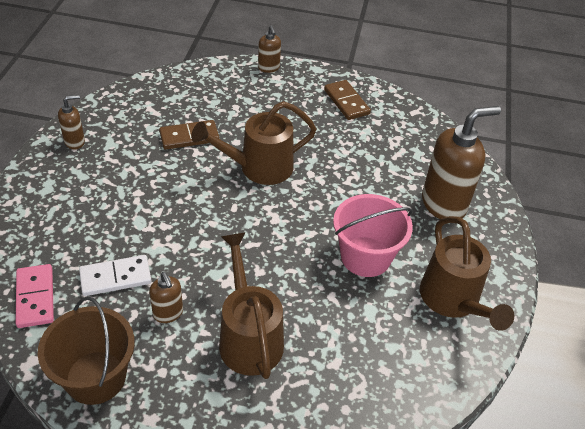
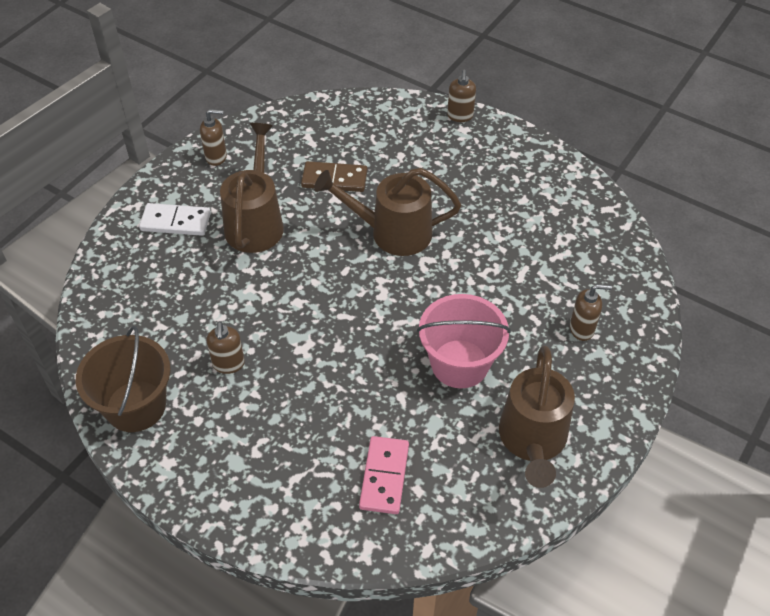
camera: 25 degrees right, 5 degrees up
(35, 297) = (114, 311): pink domino -> pink domino (384, 476)
(115, 277) = (195, 313): white domino -> white domino (175, 222)
(248, 336) = (296, 411): brown watering can -> brown watering can (255, 222)
(346, 102) = (530, 178): brown domino -> none
(444, 204) = (582, 329): brown soap dispenser -> brown soap dispenser, size x0.49

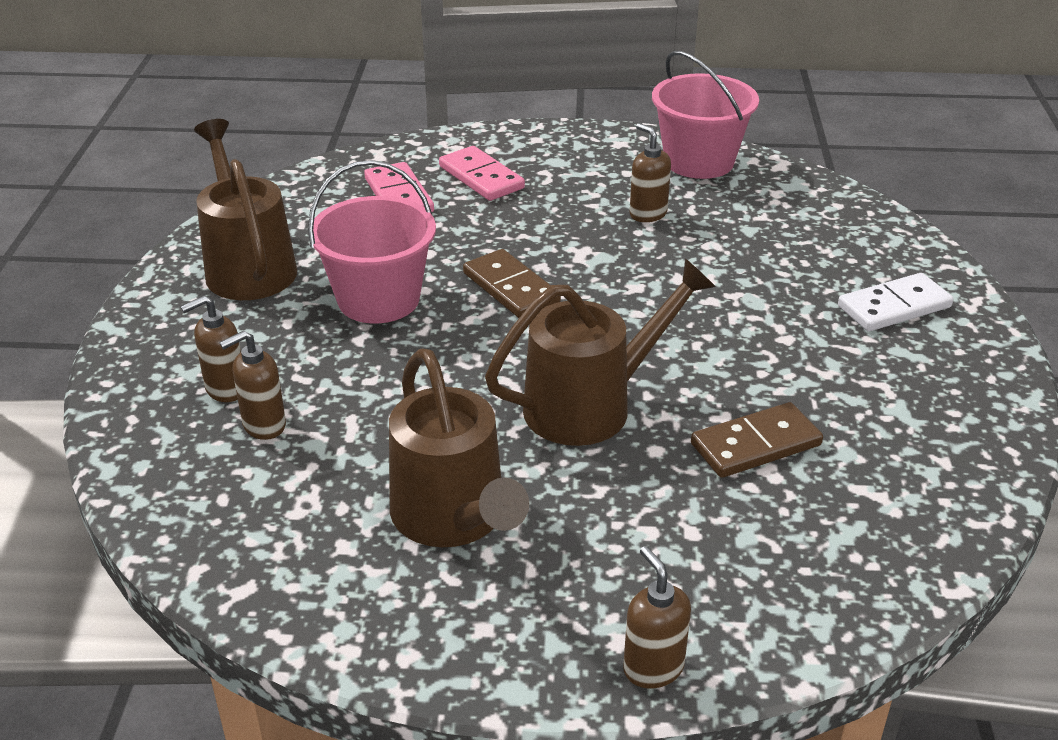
camera: 150 degrees right, 15 degrees down
(136, 406) = (699, 161): brown bucket -> pink bucket
(216, 157) = (967, 403): brown soap dispenser -> brown soap dispenser (263, 426)
(255, 222) = (795, 345): brown watering can -> brown watering can (454, 519)
(308, 469) = (481, 177): none -> pink domino
(372, 335) = (511, 288): none -> brown domino

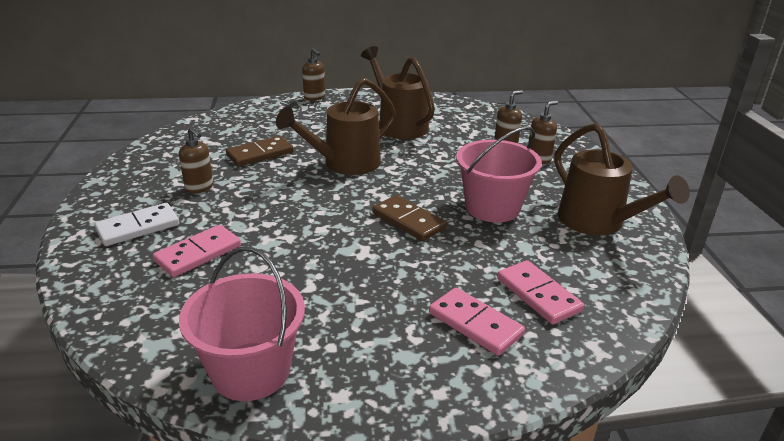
camera: 170 degrees right, 5 degrees down
(647, 214) = (310, 293): brown soap dispenser -> brown soap dispenser (199, 188)
(792, 265) = (198, 253): none -> pink domino

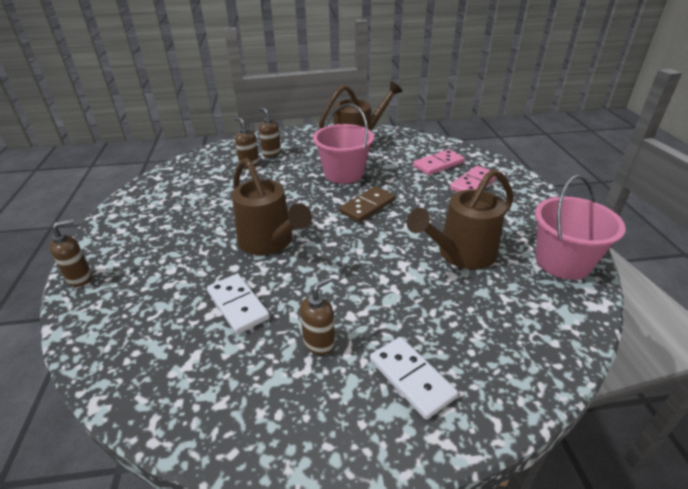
camera: 90 degrees left, 5 degrees up
(198, 253) = (444, 316): pink domino -> none
(260, 154) = (238, 305): brown domino -> white domino
(398, 124) = (188, 214): brown watering can -> brown watering can (460, 254)

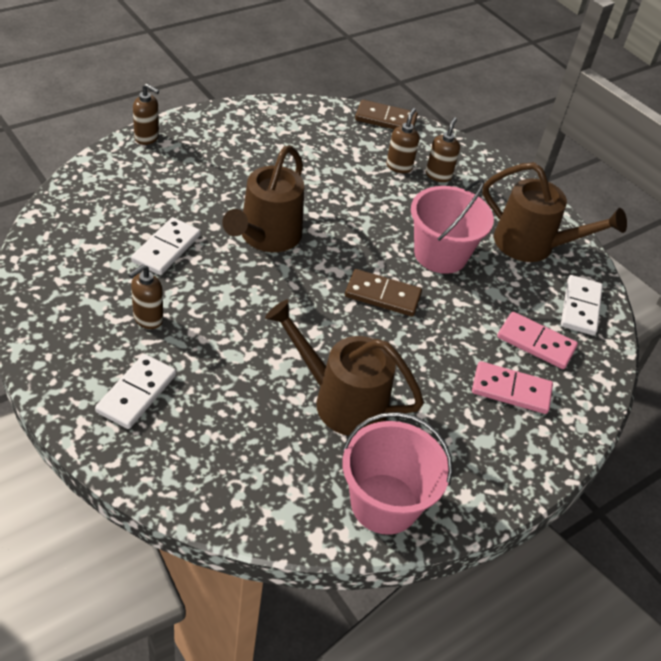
camera: 55 degrees right, 10 degrees up
(198, 156) = (385, 119): none -> brown domino
(319, 343) = (147, 319): brown soap dispenser -> brown soap dispenser turned 120 degrees clockwise
(417, 143) = (580, 307): none -> white domino

